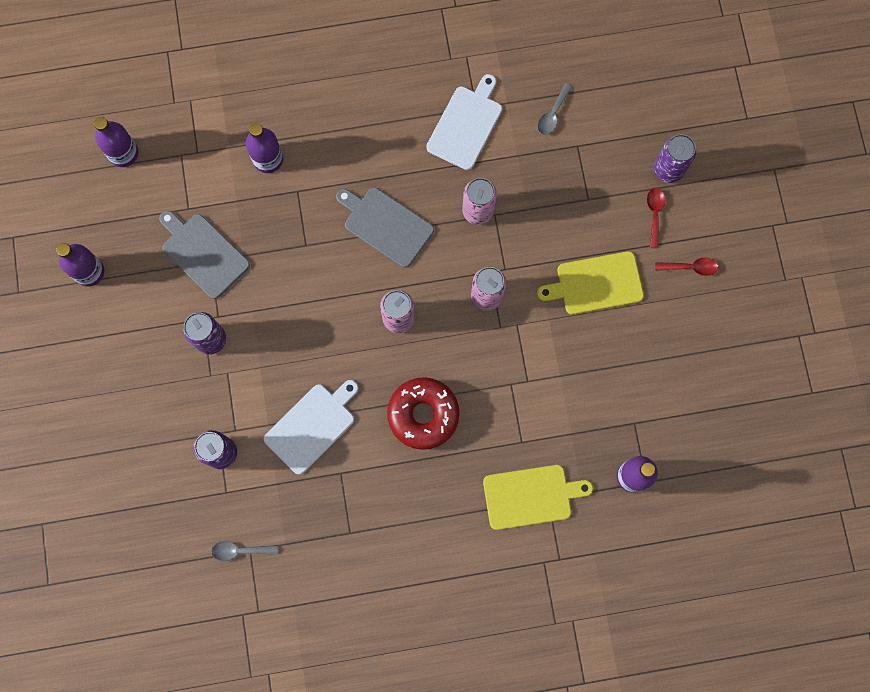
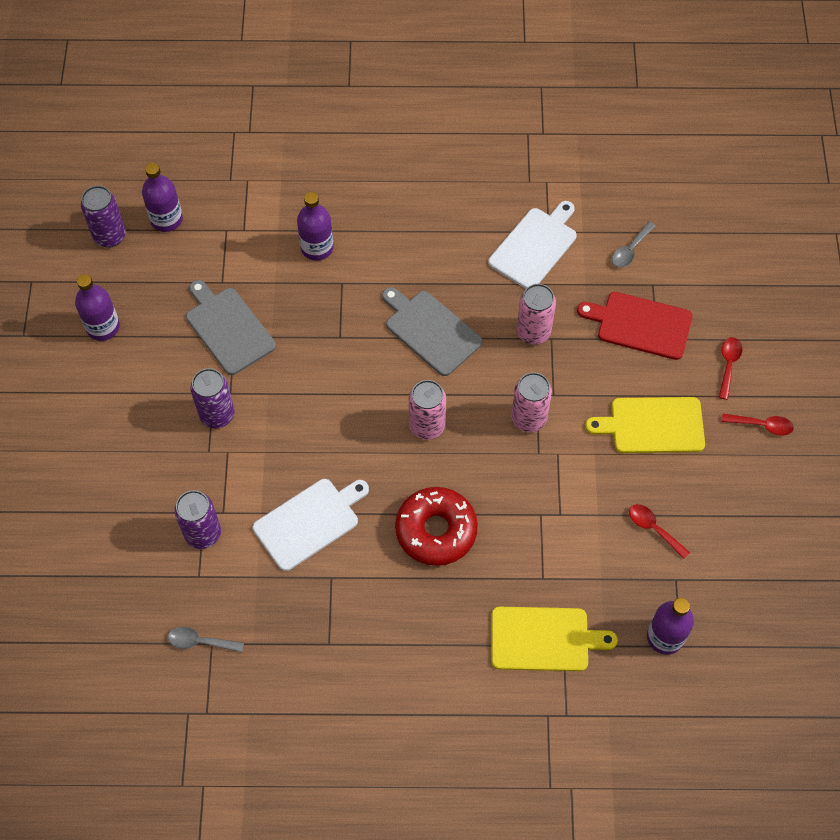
camera: 10 degrees right, 15 degrees down
(572, 188) = (640, 325): none -> red cutting board
(609, 380) = (653, 529): none -> red spoon
(668, 170) = (749, 323): purple can -> purple can (110, 236)

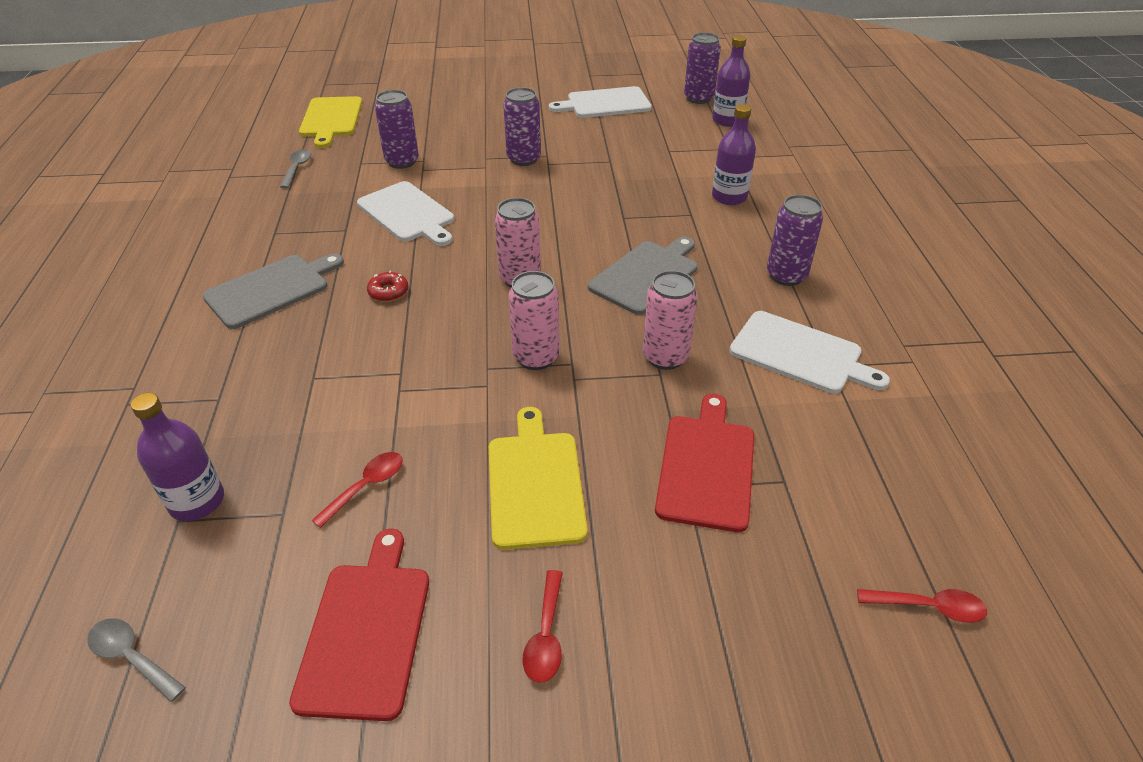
camera: 85 degrees right, 20 degrees down
(103, 327) = (605, 103): purple bottle -> white cutting board
(228, 328) = (618, 157): grey cutting board -> grey cutting board (271, 289)
(436, 530) = (388, 292): red donut -> red donut, size x0.44
(441, 232) = (786, 276): none -> purple can
(544, 639) = (232, 381): yellow cutting board -> yellow cutting board (331, 119)
(630, 250) = (837, 453): grey spoon -> grey spoon (132, 657)
(728, 365) = (659, 584): red spoon -> red spoon (929, 607)
(761, 519) = (366, 631): none -> red cutting board

